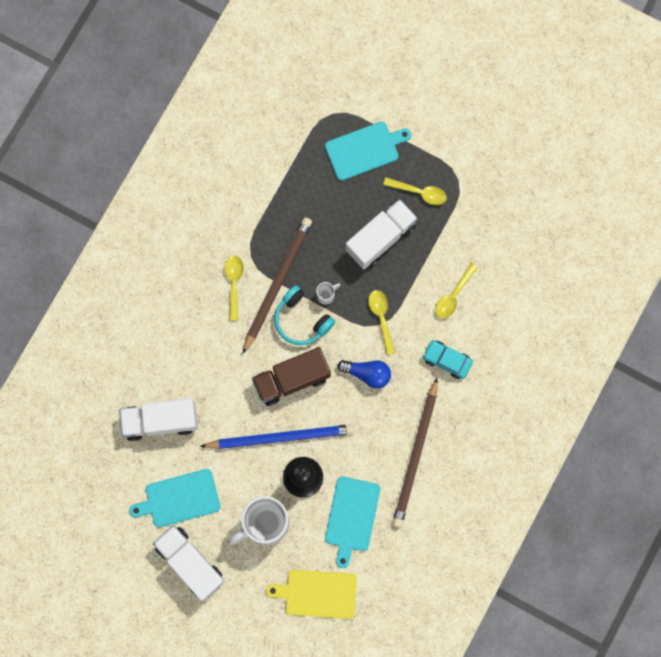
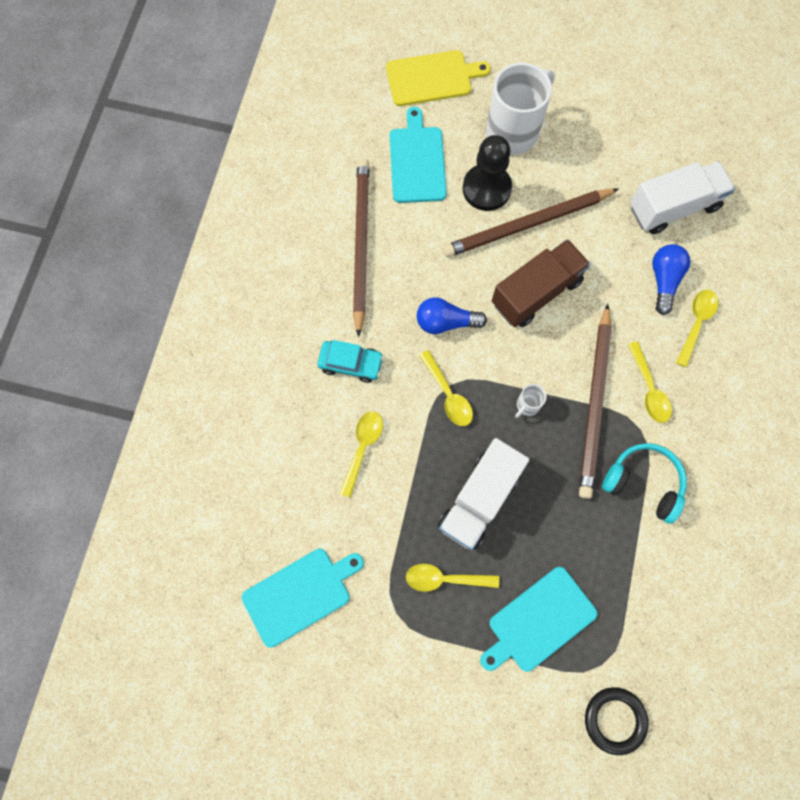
camera: 165 degrees right, 5 degrees down
(179, 499) = (618, 133): turquoise cutting board -> turquoise cutting board (300, 594)
(180, 323) = (696, 323): none -> yellow spoon
(190, 563) = (581, 74): white truck -> none
(191, 363) = (664, 280): none -> blue light bulb
(281, 437) = (527, 225): blue pencil -> brown pencil
(301, 320) = (548, 366): turquoise headphones -> turquoise headphones (643, 483)
(335, 80) = (614, 720): none -> black ring

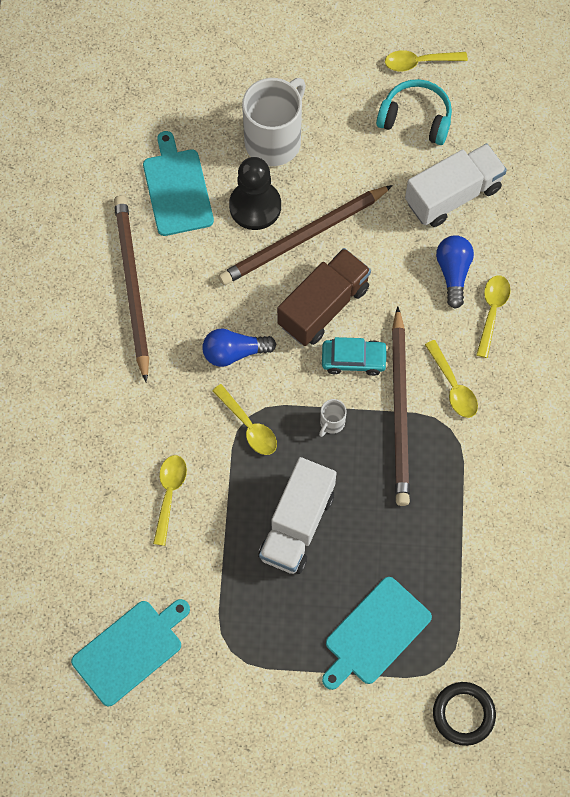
camera: 10 degrees left, 5 degrees down
(351, 363) = (142, 411): turquoise car -> turquoise car (353, 360)
(432, 78) = (178, 97): yellow cutting board -> none
(445, 579) = (274, 609): yellow spoon -> yellow spoon (419, 62)
(643, 483) = (460, 481): turquoise headphones -> turquoise headphones (416, 119)

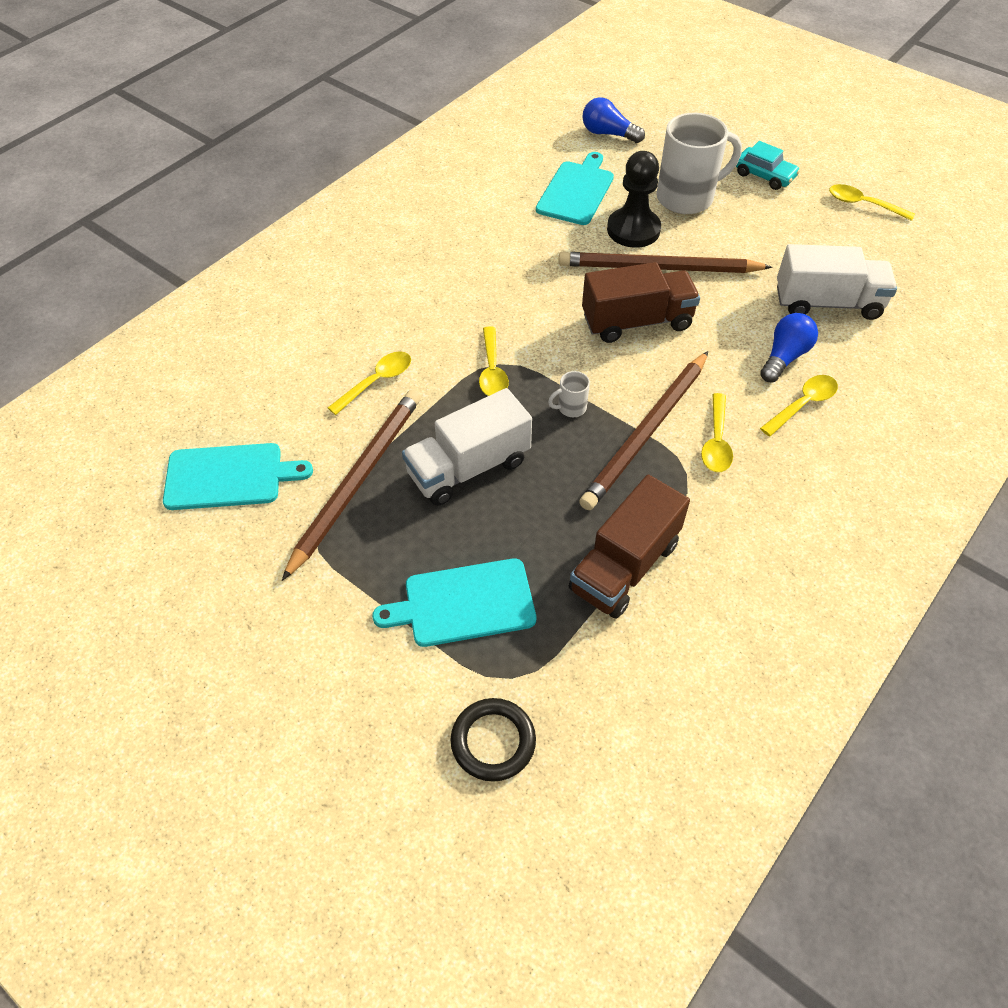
camera: 35 degrees right, 15 degrees down
(132, 286) = (482, 231): brown pencil -> brown pencil (357, 480)
(234, 352) = (527, 314): blue light bulb -> blue light bulb (608, 134)
(353, 360) = (632, 372): turquoise car -> turquoise car (764, 175)
(416, 119) = (831, 238): turquoise headphones -> none
(458, 533) = (624, 566): none -> brown truck

